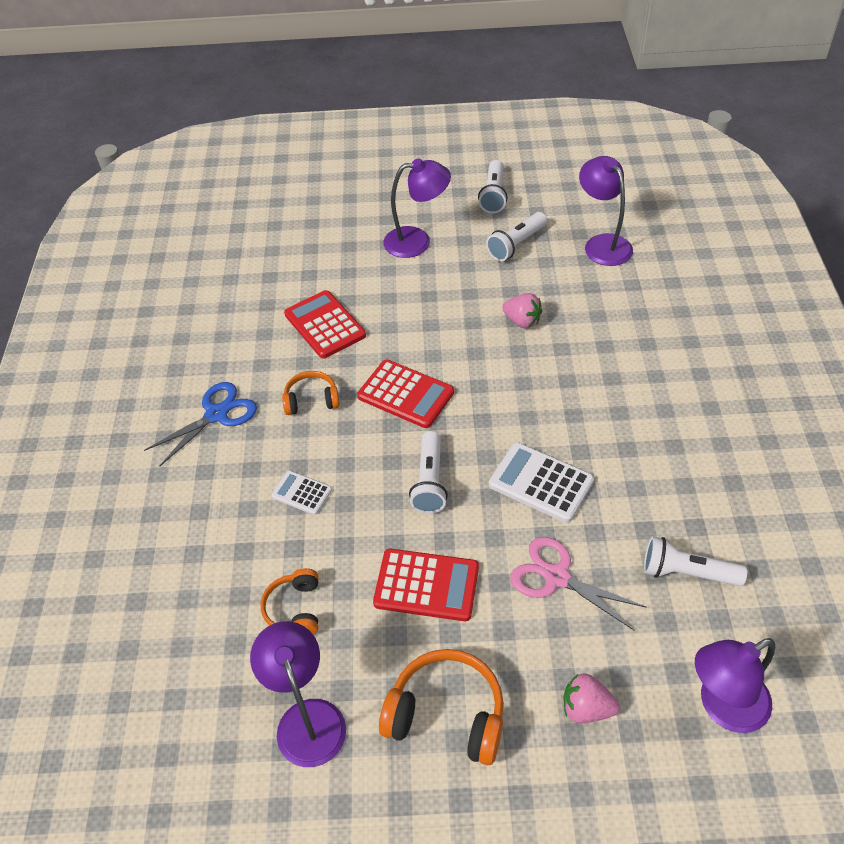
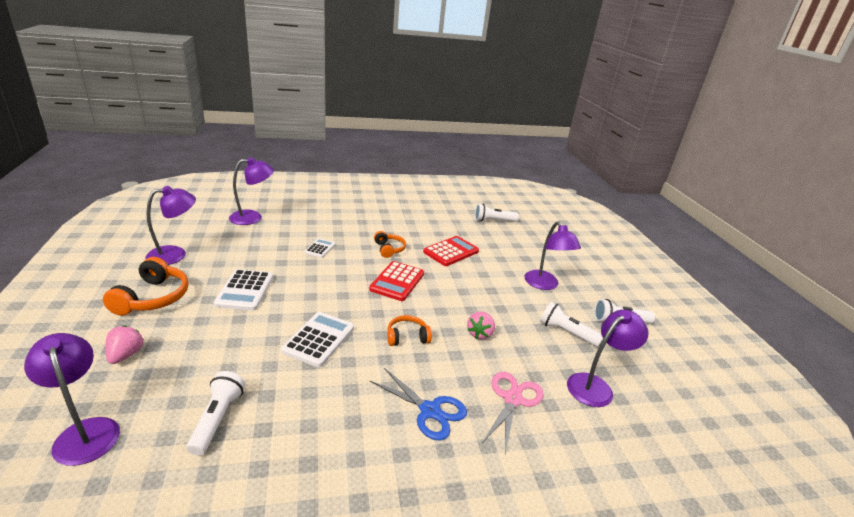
camera: 75 degrees right, 20 degrees down
(169, 611) = (253, 217): none -> purple lamp
(216, 414) = (376, 223): blue scissors -> blue scissors (430, 411)
(295, 609) = (243, 249): orange headphones -> orange headphones (407, 337)
(426, 585) = (245, 290): red calculator -> white calculator
(430, 481) = (324, 291): white flashlight -> white flashlight (493, 221)
(556, 577) = (235, 344): pink scissors -> pink scissors (512, 399)

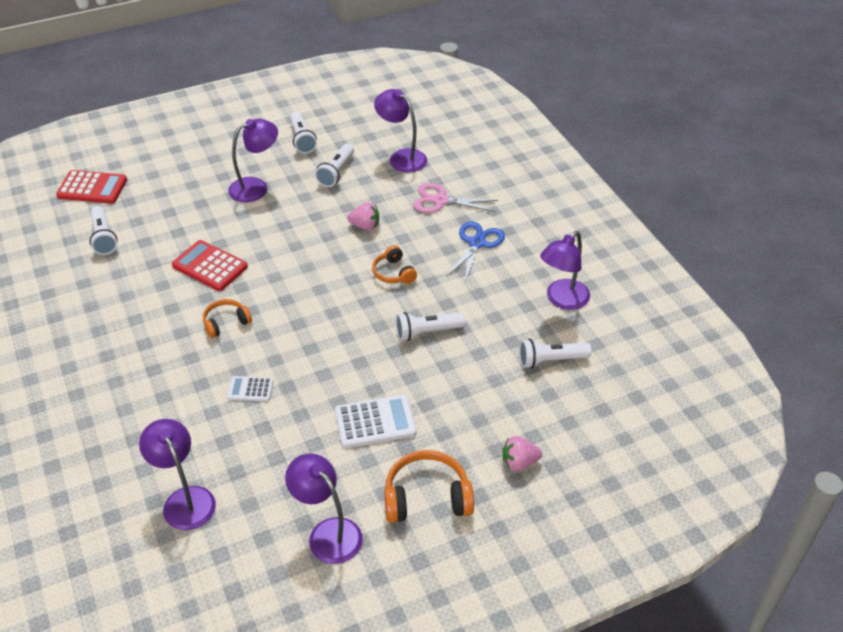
camera: 100 degrees left, 15 degrees up
(85, 431) = (605, 433): purple lamp -> purple lamp (562, 300)
(319, 339) = (427, 332): white calculator -> white flashlight
(397, 281) = (299, 299): red calculator -> red calculator (92, 188)

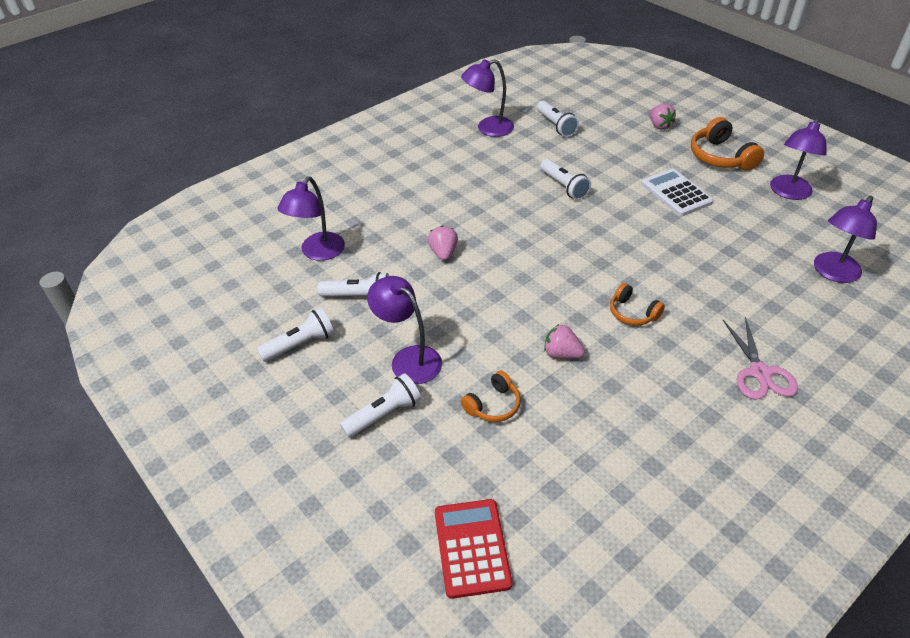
camera: 105 degrees left, 0 degrees up
(103, 237) = (565, 482): white flashlight -> white flashlight (384, 414)
(210, 266) = (561, 354): red calculator -> pink strawberry
(250, 389) = (697, 270): white calculator -> none
(394, 273) = (502, 220): orange headphones -> orange headphones (493, 405)
(440, 200) = (384, 212): pink scissors -> pink scissors (760, 373)
(477, 243) = (438, 180): blue scissors -> none
(562, 300) = (488, 129): purple lamp -> purple lamp turned 135 degrees clockwise

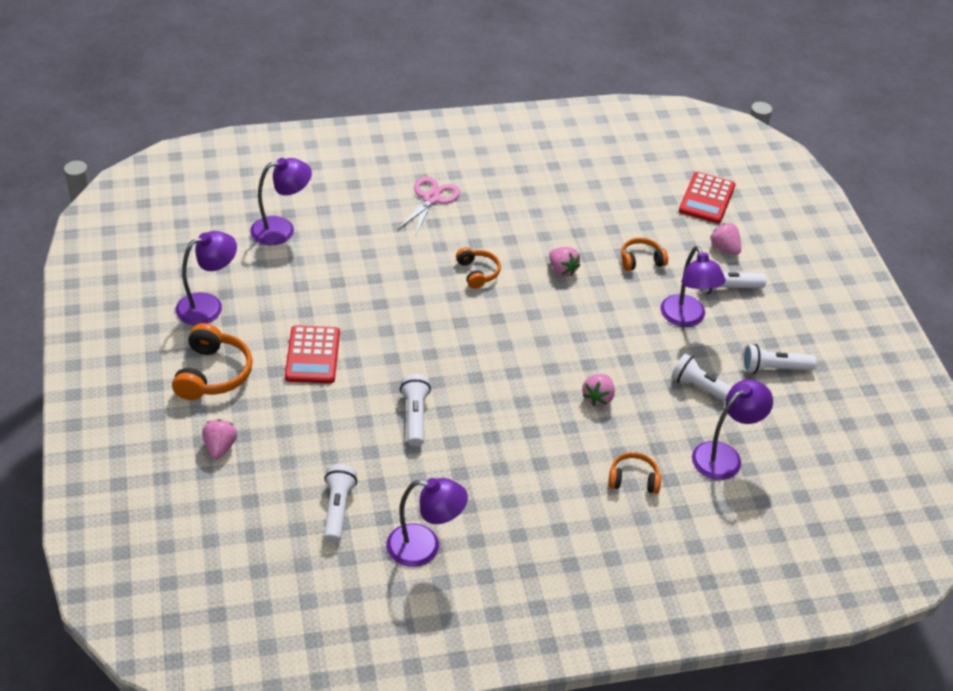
camera: 155 degrees left, 0 degrees up
(380, 210) = (633, 480): none -> orange headphones
(410, 471) = (724, 248): none -> pink strawberry
(676, 193) = (312, 355): white calculator -> red calculator

